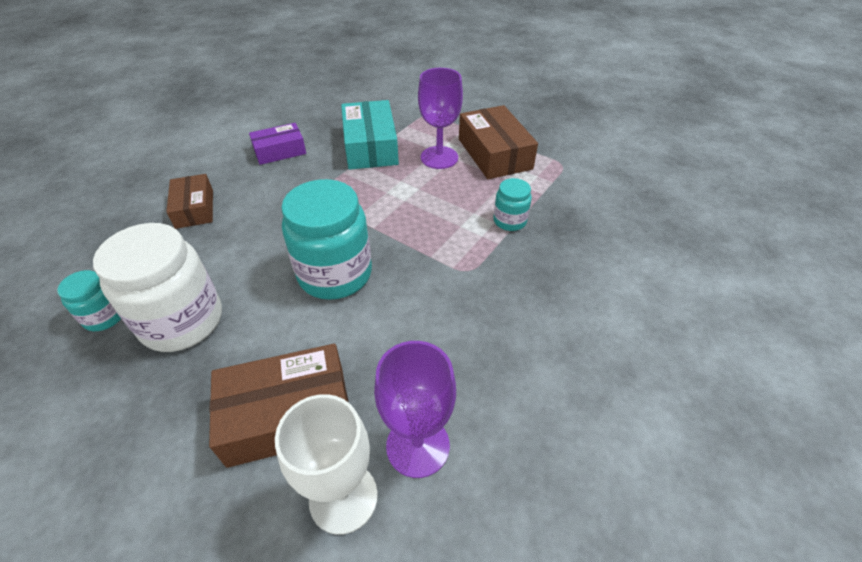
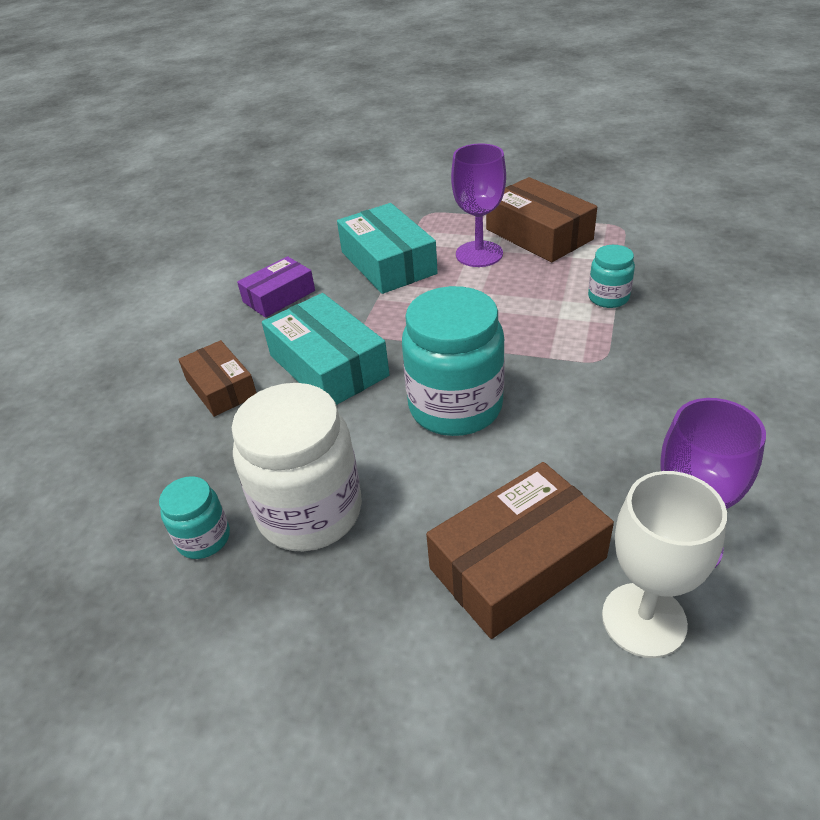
camera: 15 degrees left, 5 degrees down
(274, 214) = (328, 365): none -> turquoise box

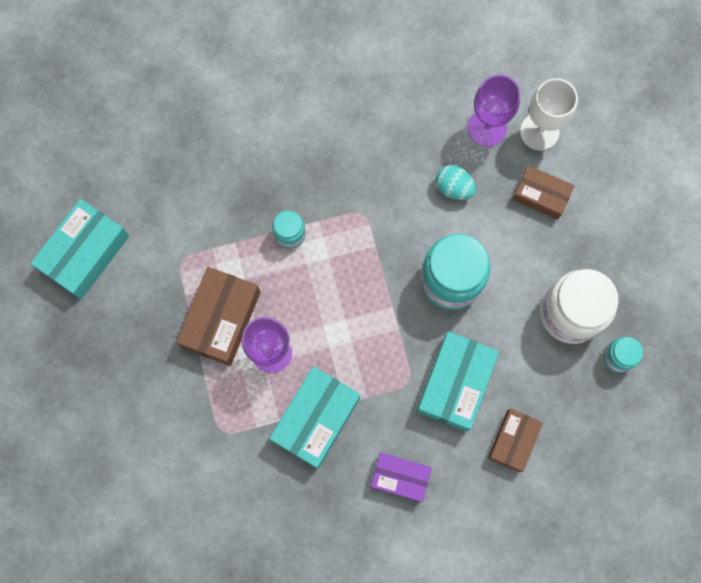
camera: 125 degrees left, 35 degrees up
(518, 563) = (541, 195): brown box -> brown box, size x0.63
(591, 460) = (454, 187): none -> turquoise egg
(662, 181) = (85, 253): none -> turquoise box

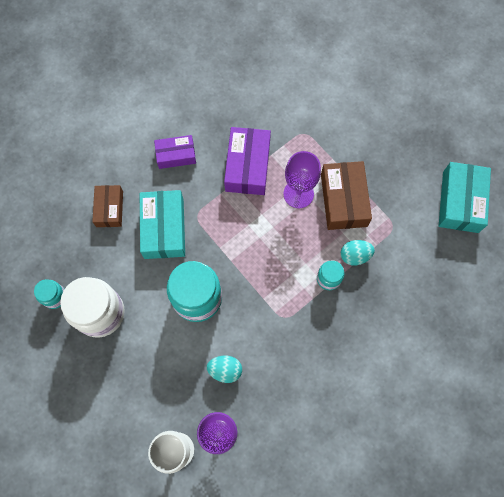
camera: 155 degrees right, 5 degrees down
(245, 246) = (355, 256): none -> turquoise egg
(315, 419) = (248, 166): turquoise box -> purple box
(541, 195) = (155, 395): brown box -> none

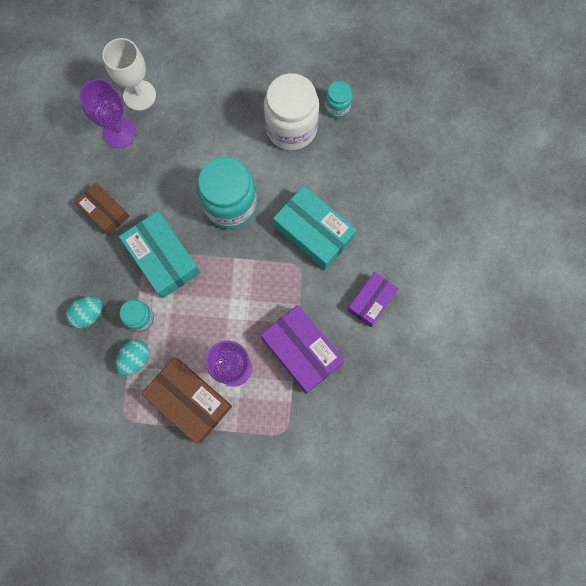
camera: 135 degrees right, 5 degrees up
(109, 209) = (373, 206): brown box -> brown box (105, 212)
(225, 370) = (157, 175): turquoise egg -> turquoise egg (88, 314)
(460, 202) = (83, 501): turquoise box -> turquoise box (163, 258)

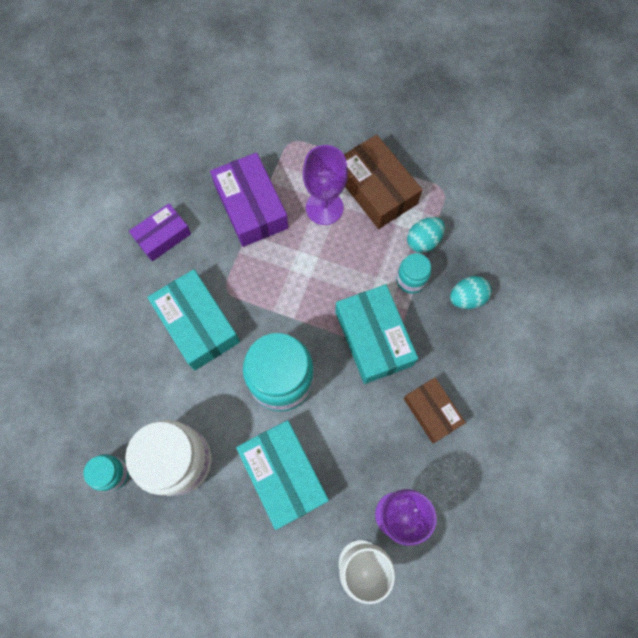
camera: 165 degrees left, 5 degrees down
(210, 138) = (284, 474): none -> turquoise box

